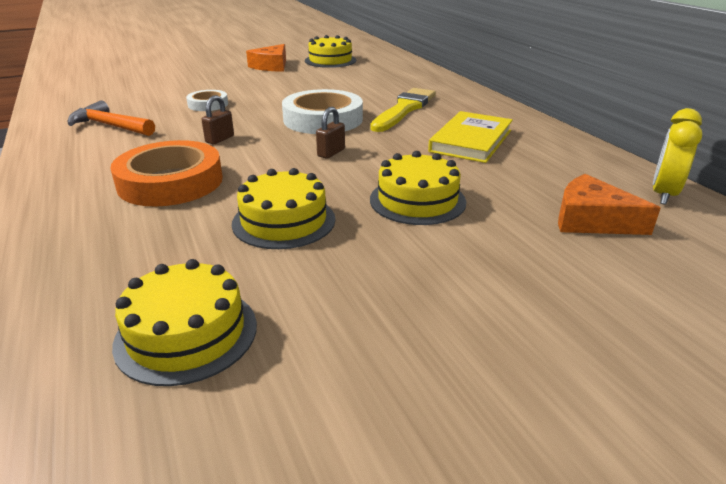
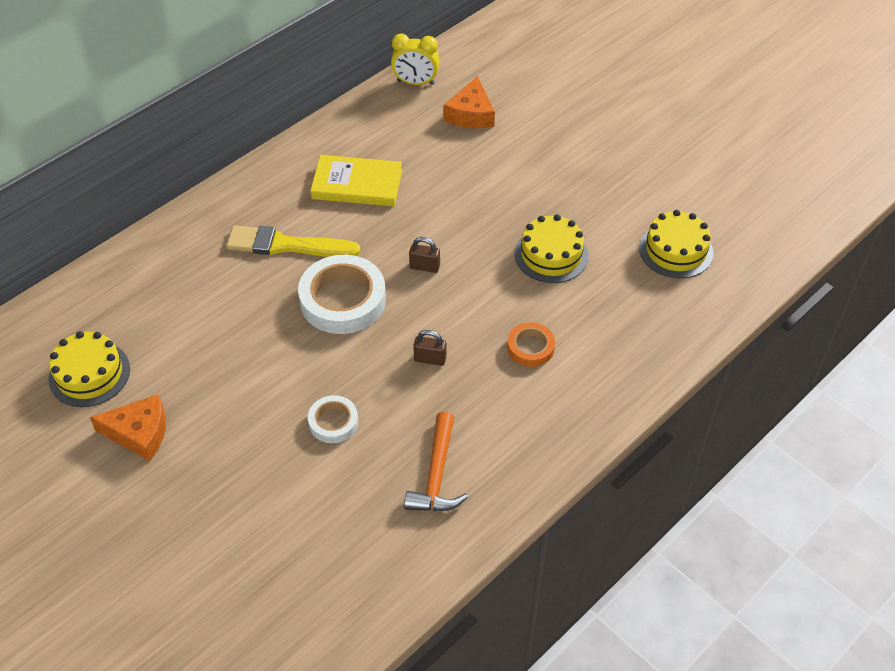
camera: 110 degrees left, 20 degrees up
(170, 182) = (530, 347): orange tape -> orange tape, size x0.53
(417, 200) = (486, 195): yellow cake -> none

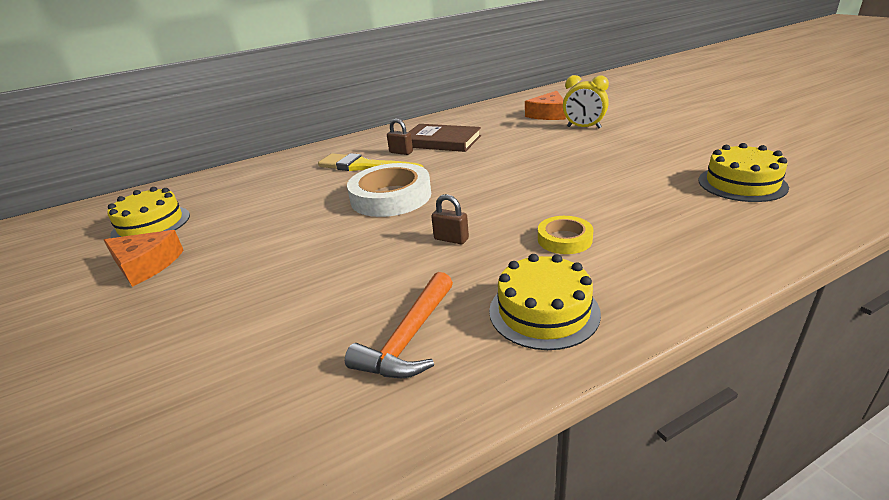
camera: 20 degrees right, 20 degrees down
(333, 422) = (324, 276): white tape -> none
(357, 184) = (441, 141): yellow book -> brown book
(415, 82) = (510, 103): yellow clock -> yellow clock (583, 127)
(424, 267) = (475, 182): brown padlock -> brown padlock (401, 152)
(530, 347) = (564, 239): orange tape -> yellow tape
(551, 254) = (602, 181): yellow cake -> yellow cake (543, 311)

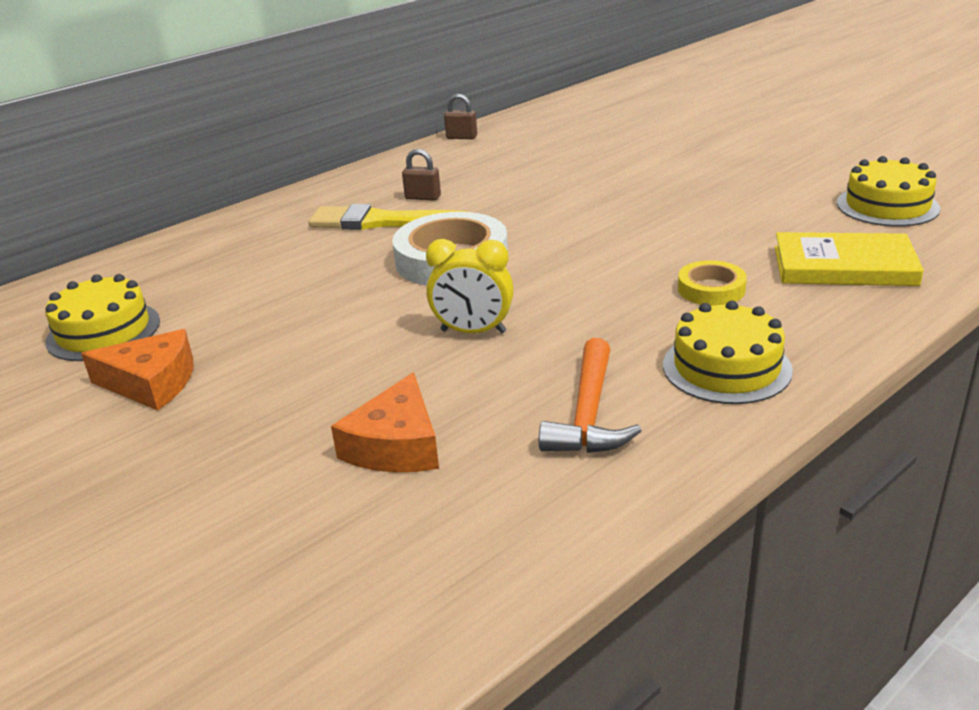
camera: 15 degrees left, 0 degrees up
(441, 141) = (473, 177): brown book -> none
(451, 239) = (570, 303): brown padlock -> brown padlock (461, 137)
(548, 114) = (606, 129): orange cheese -> orange cheese (396, 445)
(583, 127) = (665, 145): yellow clock -> yellow clock (473, 331)
(685, 231) = (844, 266): none -> yellow book

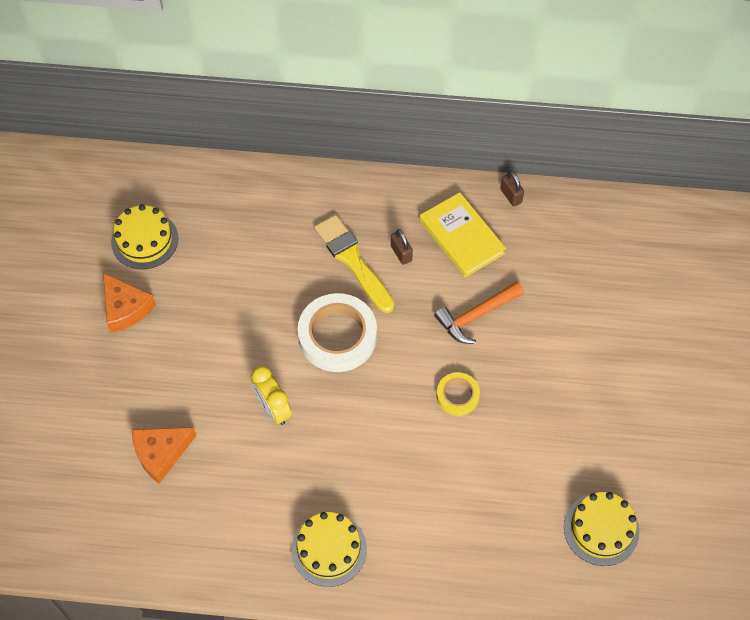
camera: 45 degrees right, 30 degrees up
(588, 414) = (242, 514): orange hammer -> orange hammer (476, 316)
(711, 289) = (406, 493): yellow tape -> yellow tape (457, 396)
(844, 266) = (489, 547): yellow book -> yellow book (462, 237)

